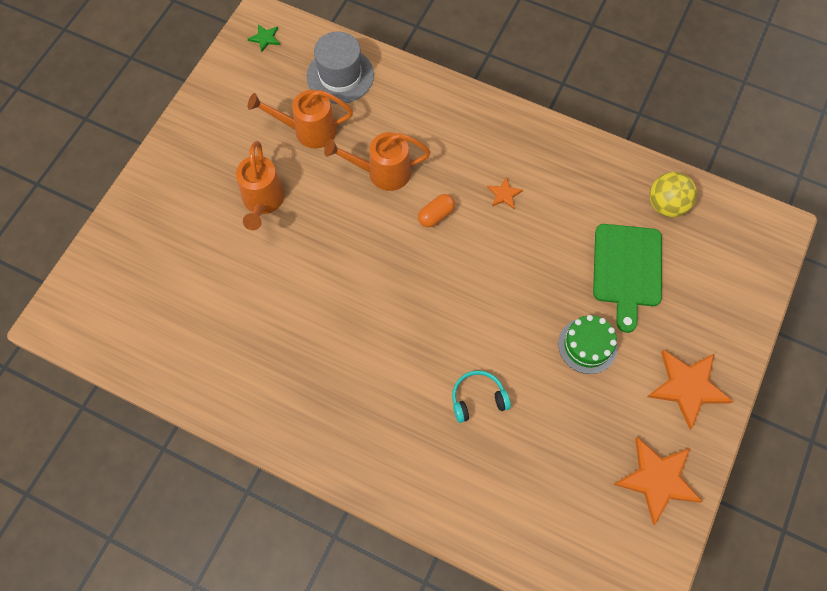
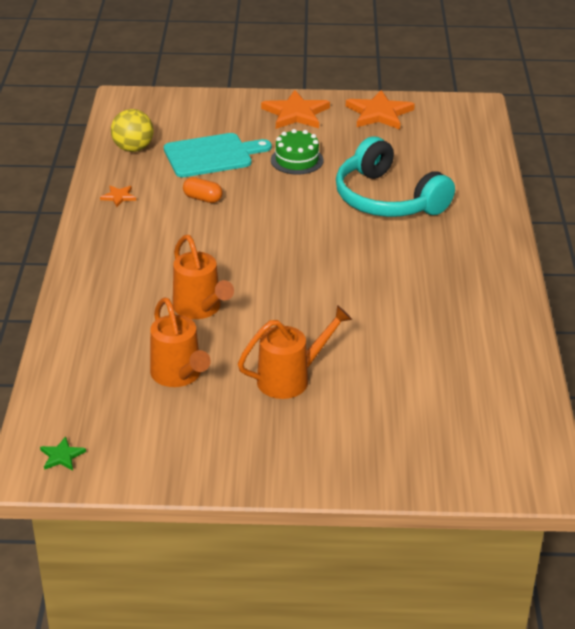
camera: 115 degrees left, 30 degrees down
(340, 75) = (89, 375): grey hat -> none
(436, 215) = (227, 263): orange capsule -> orange capsule (202, 198)
(478, 398) = (387, 199): turquoise headphones -> turquoise headphones, size x2.19
(504, 194) = (177, 231): orange star -> orange star (118, 197)
(627, 270) = (212, 155): green cutting board -> turquoise cutting board

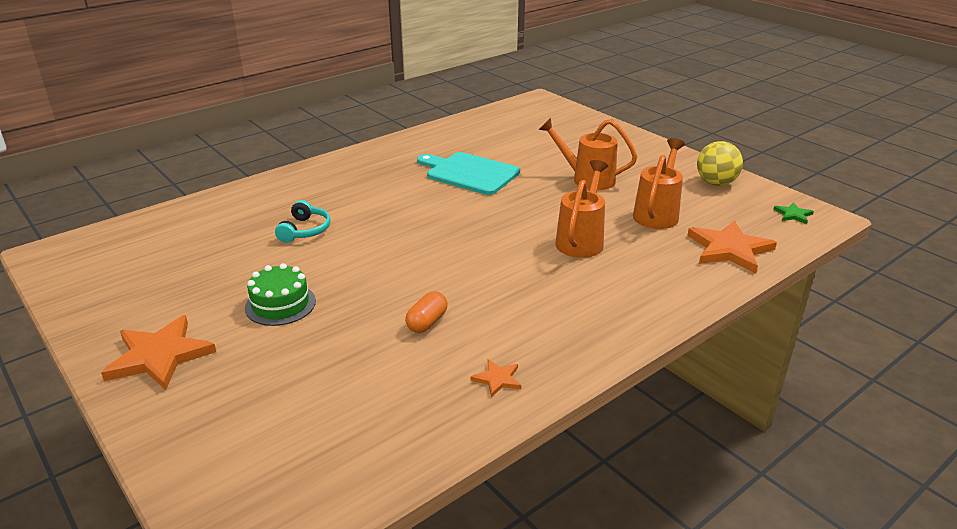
camera: 130 degrees left, 5 degrees down
(133, 148) = (382, 438): yellow ball -> yellow ball (716, 183)
(202, 198) = (427, 322): orange capsule -> orange capsule turned 45 degrees clockwise
(212, 155) = (330, 364): turquoise cutting board -> turquoise cutting board (469, 173)
(379, 113) = (114, 300): orange star -> orange star (729, 249)
(387, 199) = (305, 230): turquoise headphones -> turquoise headphones, size x0.46

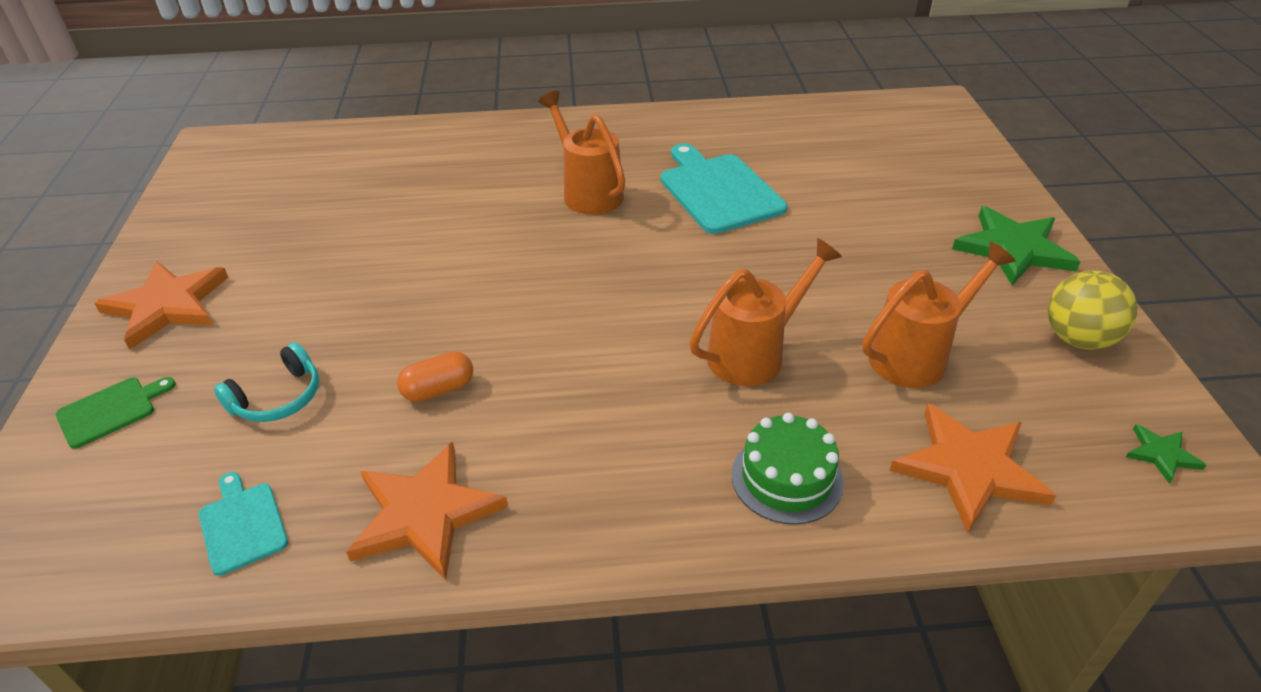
camera: 35 degrees right, 10 degrees up
(203, 426) = (111, 410): none -> green cutting board
(280, 304) = (327, 293): green cake -> green cake (787, 478)
(305, 230) = (451, 204): turquoise headphones -> turquoise headphones (278, 398)
(391, 435) = (242, 524): none -> turquoise cutting board
(497, 379) = (425, 514): orange star -> orange star, size x2.11
(587, 179) = (871, 256): orange watering can -> orange watering can (588, 192)
(648, 155) = (1013, 249): none -> green star

